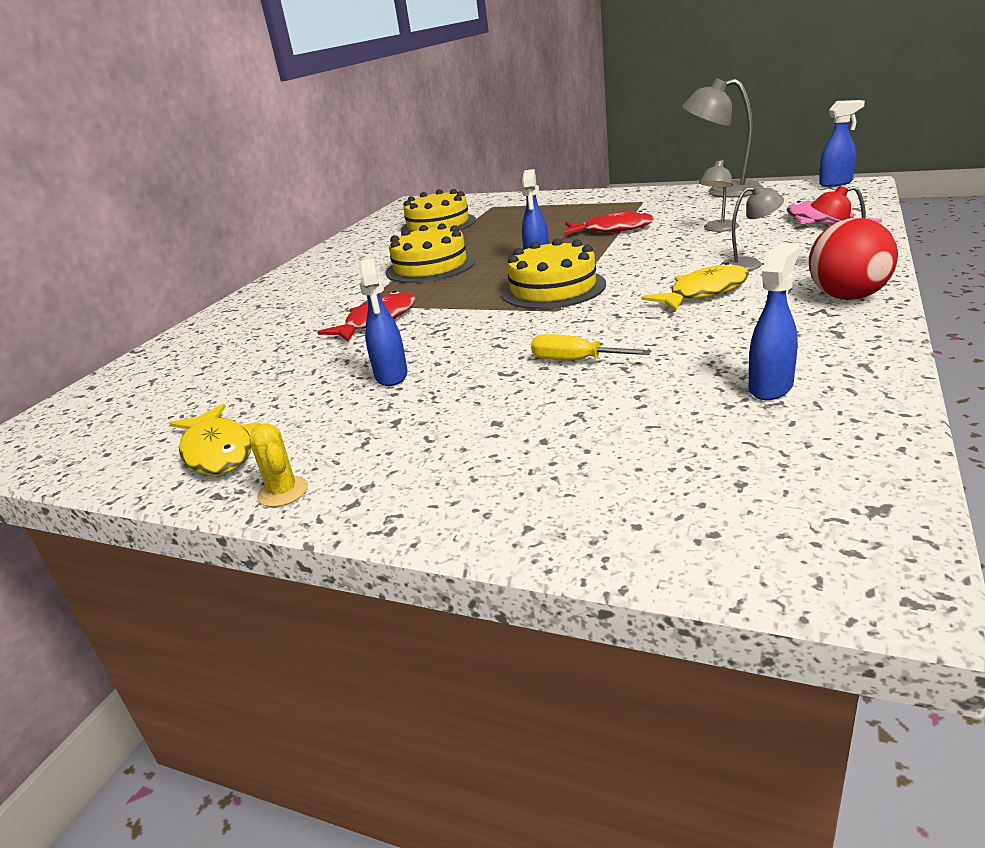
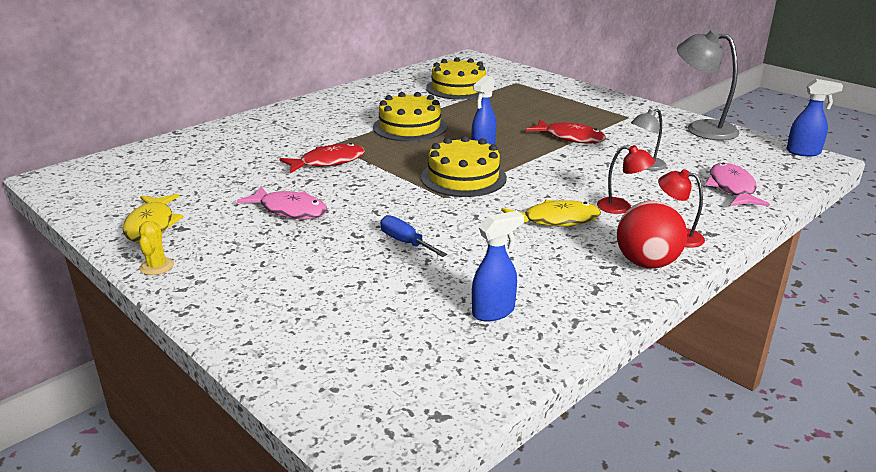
camera: 20 degrees right, 0 degrees up
(391, 376) = (290, 210): blue spray bottle -> pink fish
(575, 360) = (405, 242): yellow screwdriver -> blue screwdriver
(749, 264) = (621, 207): grey lamp -> red lamp

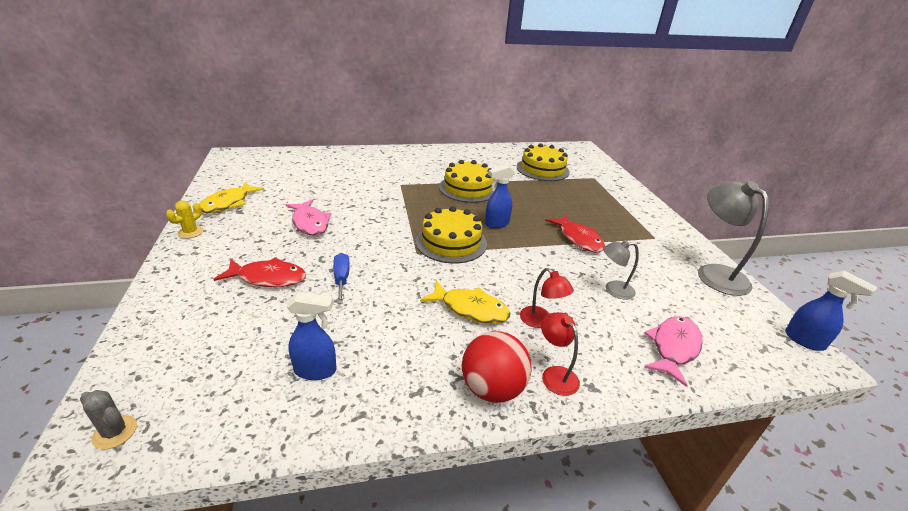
camera: 30 degrees right, 5 degrees up
(328, 162) = (380, 196): red fish -> red fish (268, 278)
(387, 427) = (115, 432): none -> grey cactus

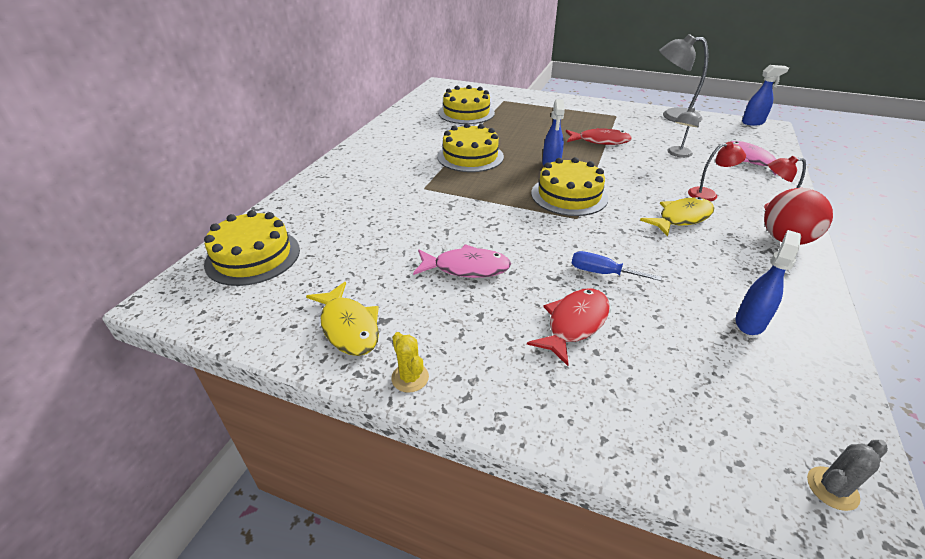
camera: 55 degrees left, 5 degrees up
(279, 161) = (253, 256): none -> yellow cake

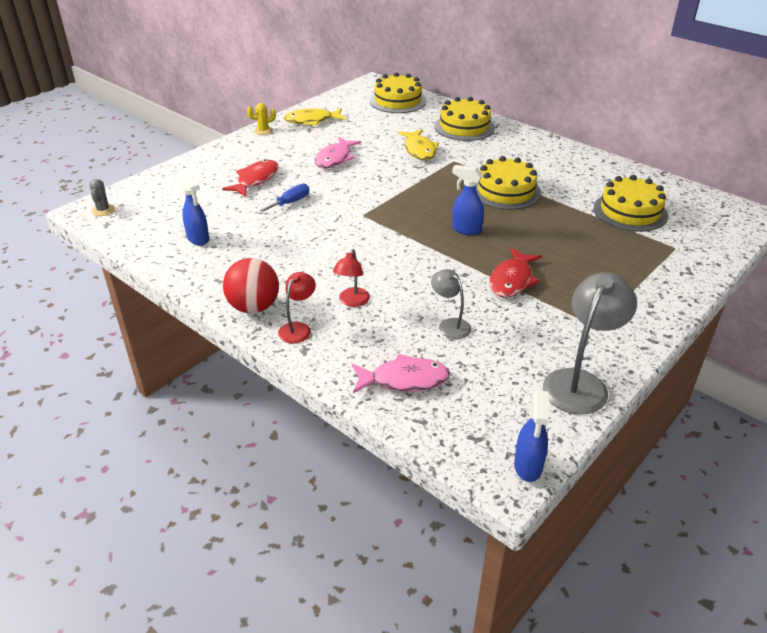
camera: 110 degrees right, 0 degrees up
(569, 195) = (400, 222): yellow cake -> yellow cake (464, 127)
(574, 324) = (256, 180): red fish -> red fish turned 120 degrees counterclockwise
(681, 218) = (325, 266): yellow fish -> yellow fish (419, 150)

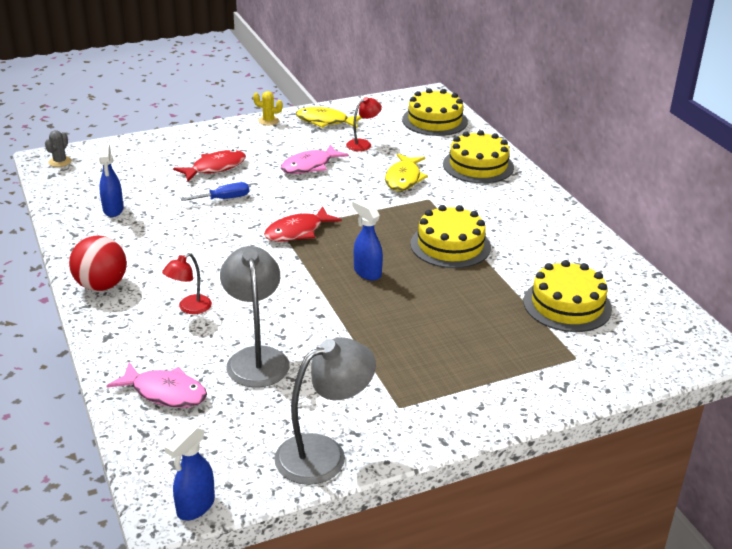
camera: 25 degrees right, 5 degrees down
(298, 328) = (120, 316): red lamp -> red lamp (363, 144)
(450, 325) = (256, 358): grey lamp -> grey lamp, size x1.80
(512, 280) = (361, 336): red fish -> red fish (297, 231)

